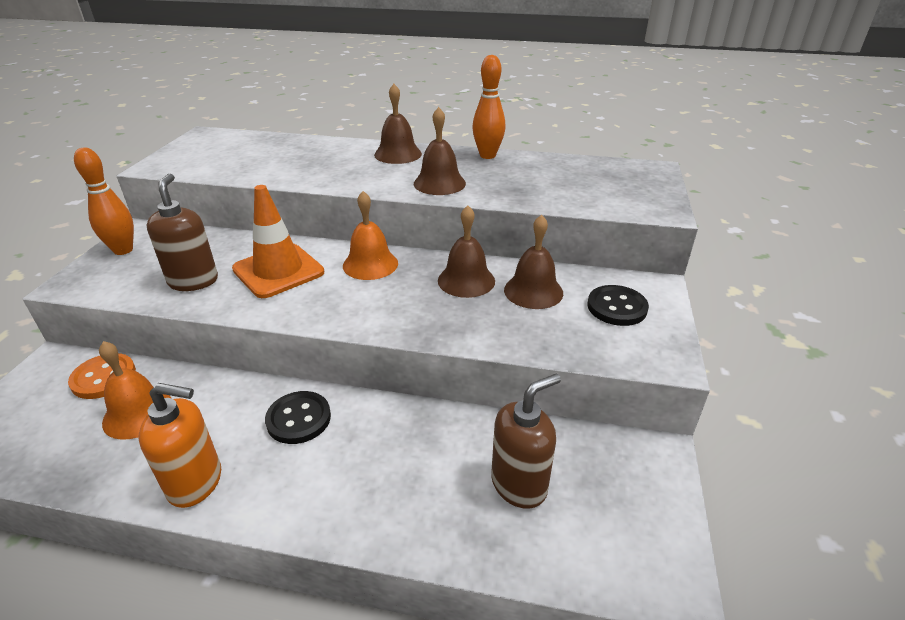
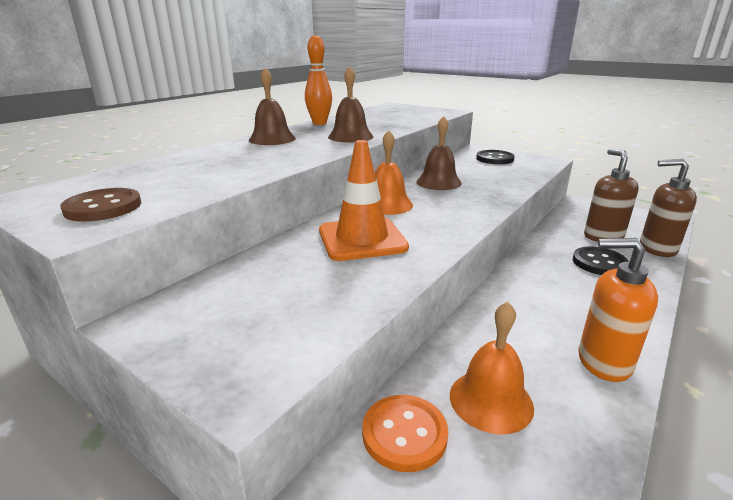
camera: 65 degrees left, 10 degrees down
(123, 250) = (190, 335): orange bowling pin -> none
(192, 158) = (103, 207): none -> brown button
(193, 281) = (339, 284): brown soap dispenser -> brown soap dispenser (657, 249)
(196, 483) = (603, 362): orange soap dispenser -> orange soap dispenser turned 105 degrees counterclockwise
(298, 419) = (526, 300): black button -> black button (599, 263)
(533, 291) = (465, 170): brown bell -> none

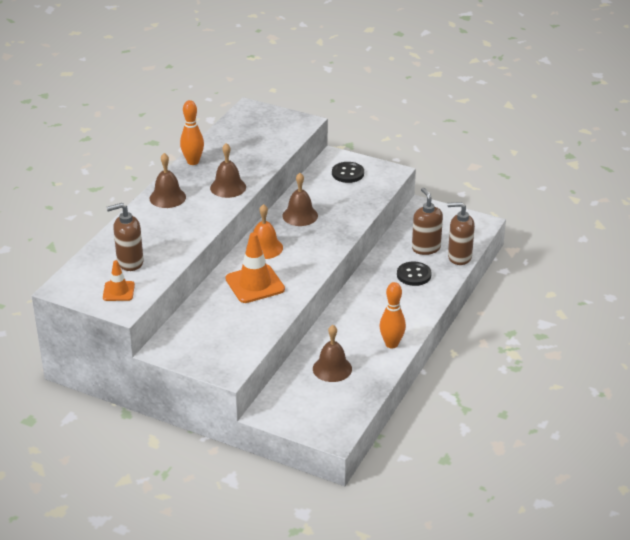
camera: 10 degrees left, 10 degrees up
(103, 207) = (118, 291): brown button -> orange traffic cone
(163, 180) = (130, 262): none -> brown soap dispenser
(404, 434) = (292, 386): orange button -> none
(491, 400) = (332, 368): orange bell -> brown bell
(603, 362) = (391, 344): orange soap dispenser -> orange bowling pin

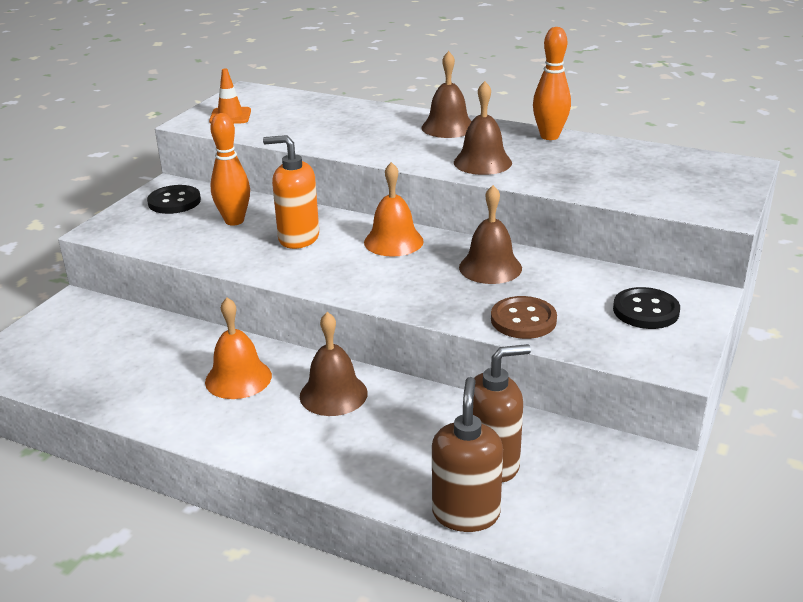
camera: 90 degrees right, 5 degrees down
(130, 262) = (292, 117): brown soap dispenser -> none
(255, 284) = (298, 238): orange traffic cone -> orange soap dispenser
(332, 368) = (147, 356): brown bell -> brown bell (333, 394)
(354, 209) = (523, 320): none -> brown button
(356, 330) = (238, 378): none -> orange bell
(391, 344) = (191, 417): orange bowling pin -> orange bowling pin (234, 221)
(414, 275) = (398, 445): black button -> black button (174, 201)

